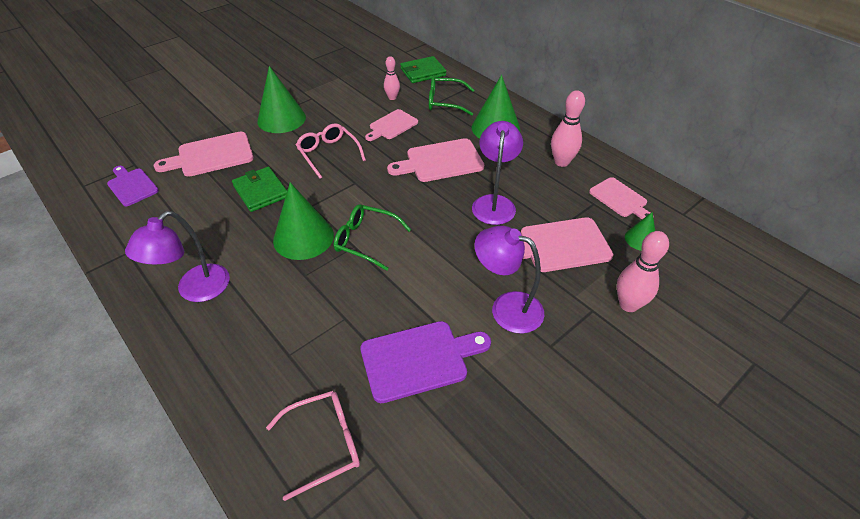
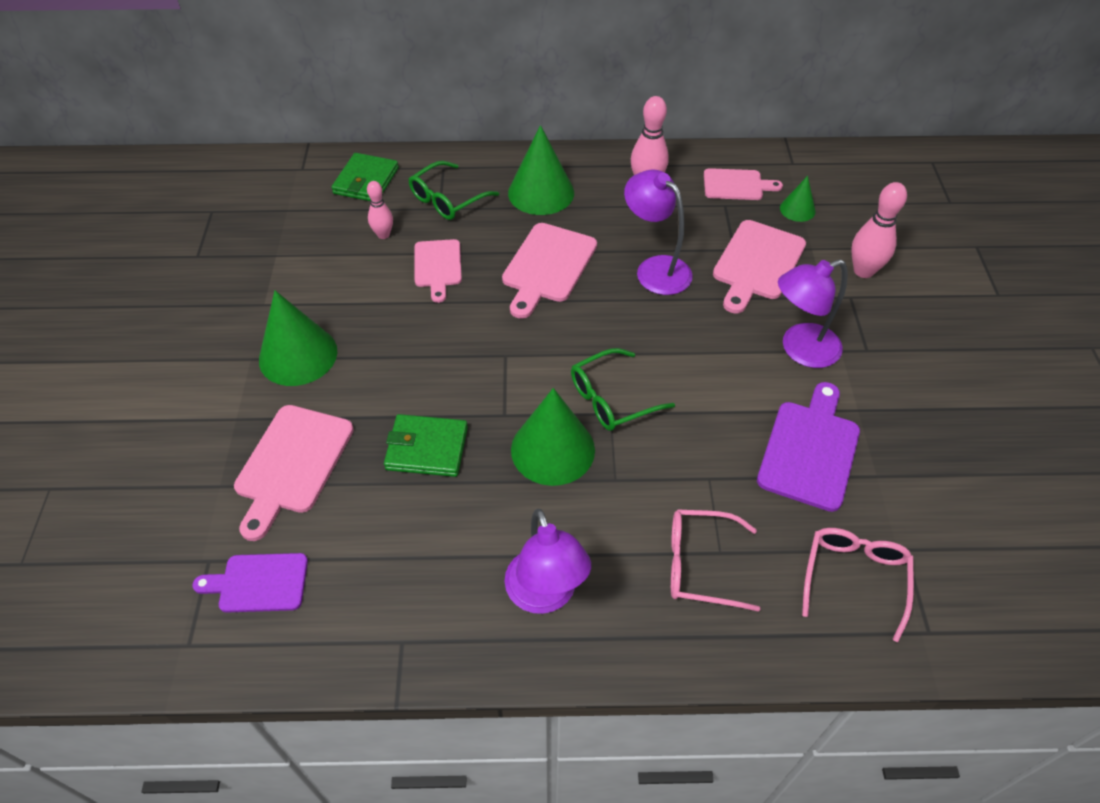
camera: 50 degrees left, 5 degrees up
(328, 154) = (426, 349): pink glasses -> pink glasses (700, 565)

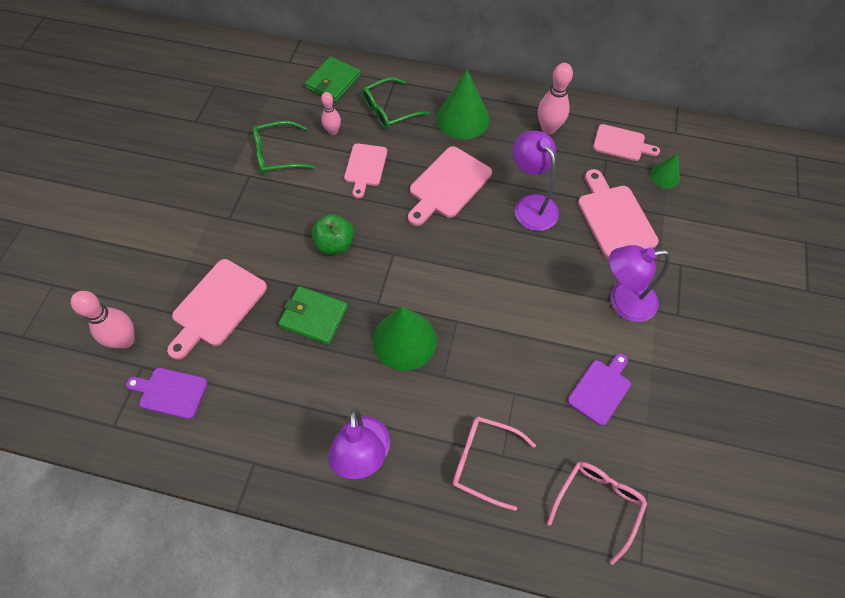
camera: 15 degrees right, 10 degrees up
(298, 355) = (244, 219): green cone -> none
(427, 359) = (335, 244): none -> green apple
(612, 399) = (461, 309): green glasses -> green glasses (277, 154)
(757, 263) = (614, 218): pink cutting board -> pink cutting board turned 120 degrees clockwise
(810, 450) = (600, 389): purple cutting board -> purple cutting board, size x0.66
(863, 271) = (700, 244): pink bowling pin -> pink bowling pin (125, 340)

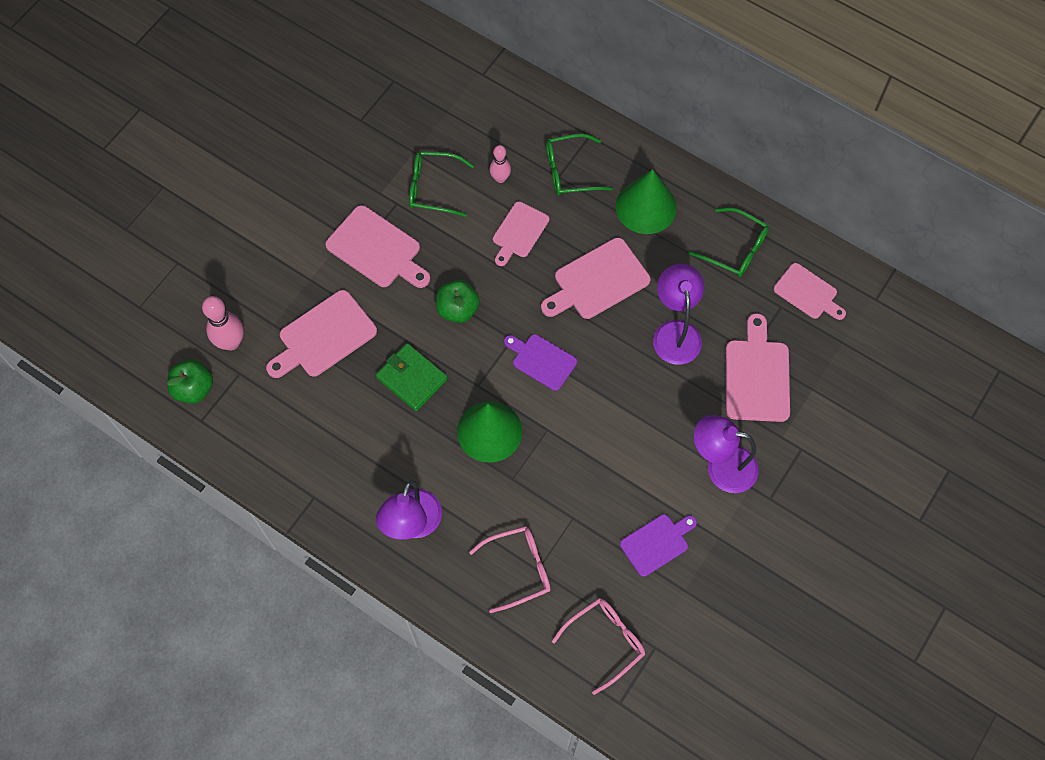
camera: 20 degrees right, 5 degrees up
(98, 397) = (194, 389): none -> green apple
(170, 392) = (258, 407): purple cutting board -> purple cutting board (541, 360)
(243, 217) = (377, 249): none -> pink cutting board
(333, 82) = (522, 115): green wallet -> none
(484, 461) = (518, 569): pink glasses -> pink glasses turned 120 degrees clockwise
(548, 128) = (735, 249): pink bowling pin -> green glasses
(664, 176) = (836, 346): green cone -> none

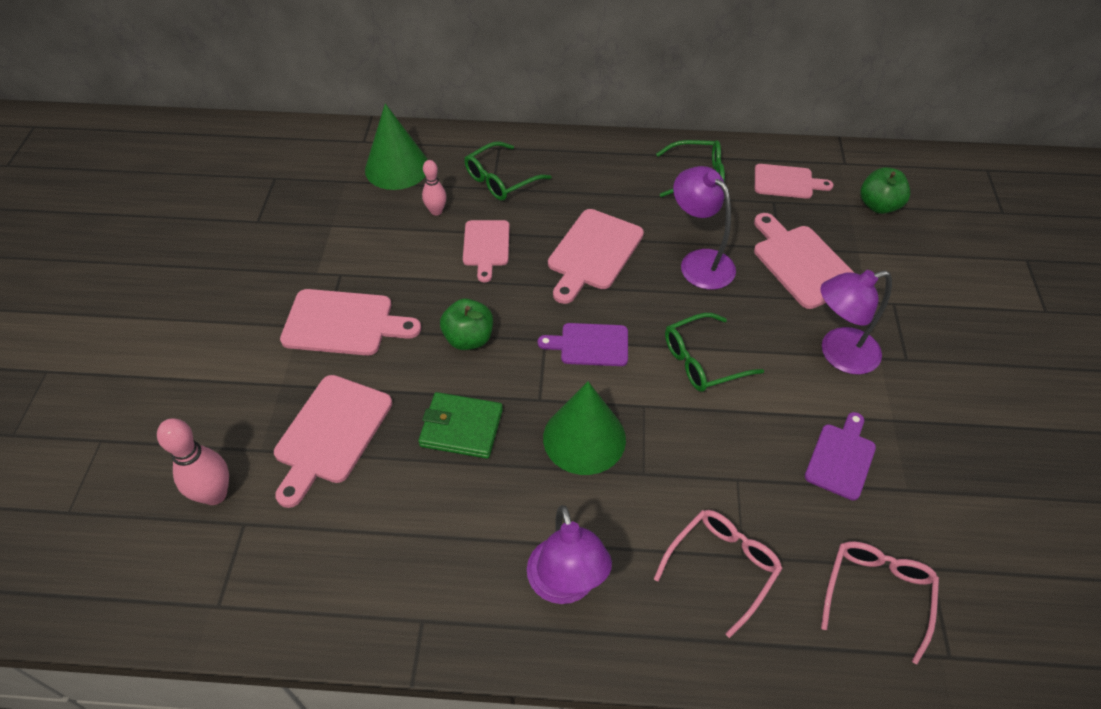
camera: 30 degrees left, 15 degrees down
(194, 389) = (189, 572): green apple -> green apple (878, 206)
(433, 188) = (372, 246): green glasses -> green glasses (702, 361)
(646, 207) = (592, 178): green cone -> green cone (397, 167)

